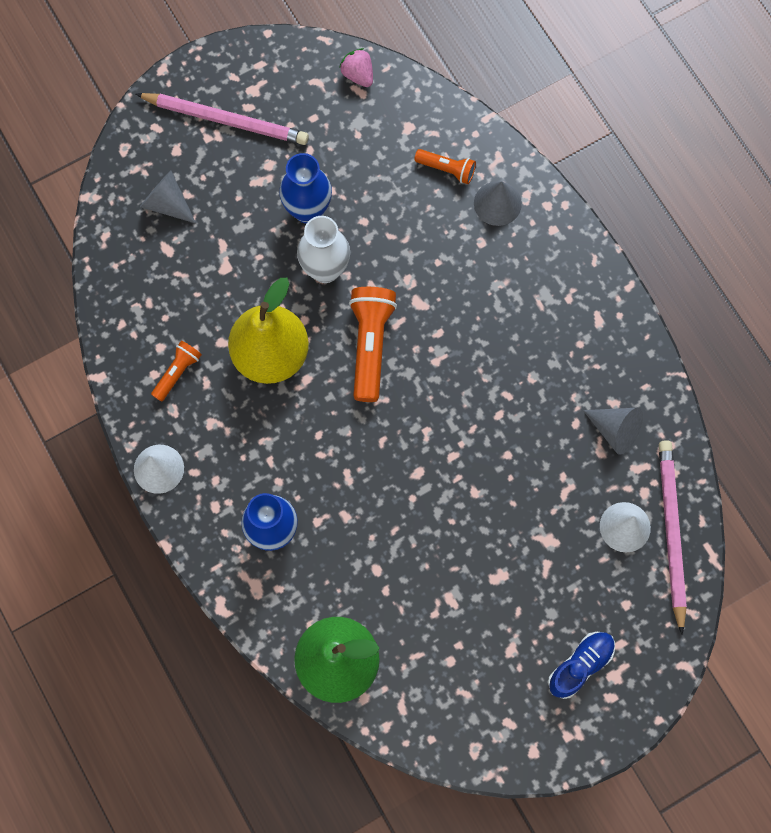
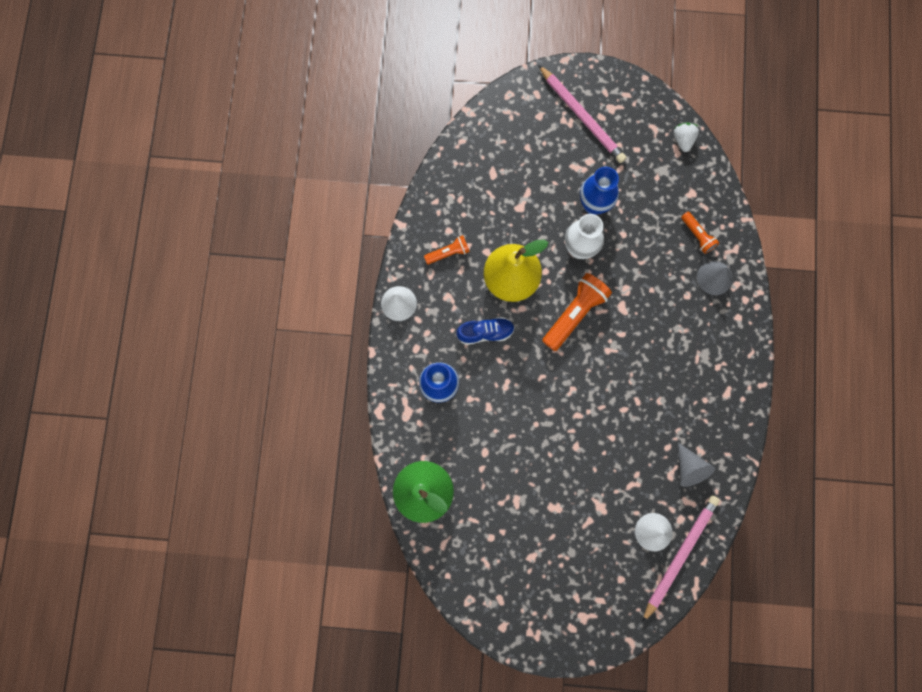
camera: 35 degrees right, 5 degrees up
(167, 203) = (511, 145): grey cone -> none
(358, 75) = (683, 140): pink strawberry -> white strawberry
(580, 665) = (567, 596): blue shoe -> blue shoe (485, 332)

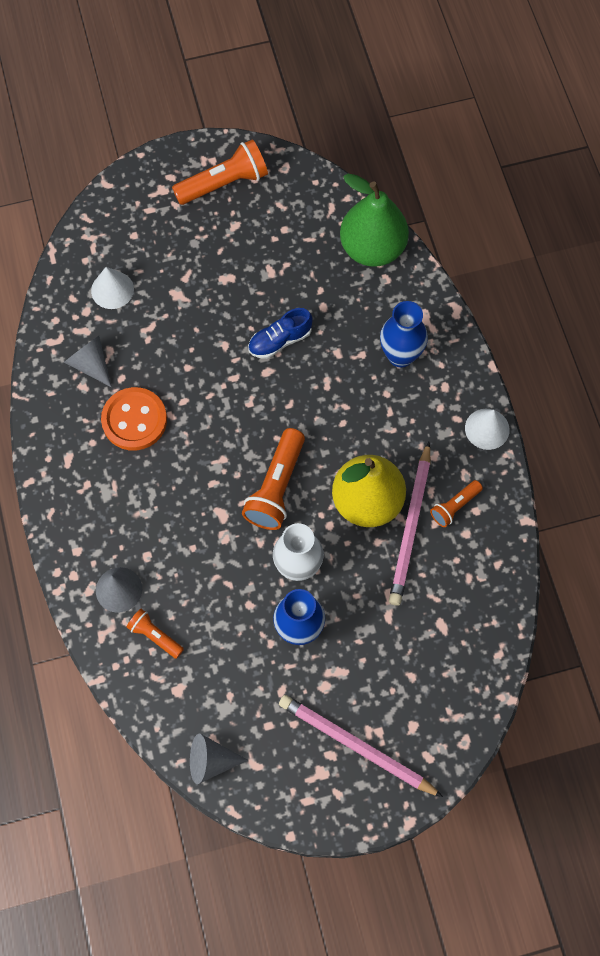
camera: 160 degrees right, 10 degrees down
(485, 332) = (373, 430): blue shoe -> blue shoe (280, 341)
(527, 604) = (224, 183): none -> orange flashlight
(667, 407) = (134, 420): none -> orange button
(680, 556) = (77, 276): pink pencil -> pink pencil (410, 526)
(683, 140) = (211, 761): white strawberry -> grey cone

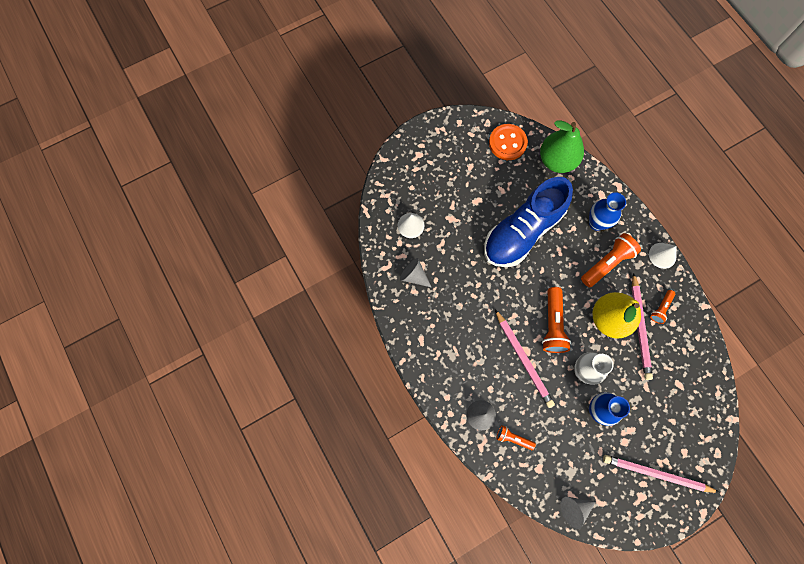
camera: 15 degrees left, 5 degrees up
(134, 420) = (453, 304): orange button -> orange button (507, 143)
(212, 526) = (523, 359): none -> pink pencil
(224, 183) = (455, 141): orange flashlight -> orange flashlight (607, 263)
(280, 341) = (522, 232): blue shoe -> blue shoe, size x2.39

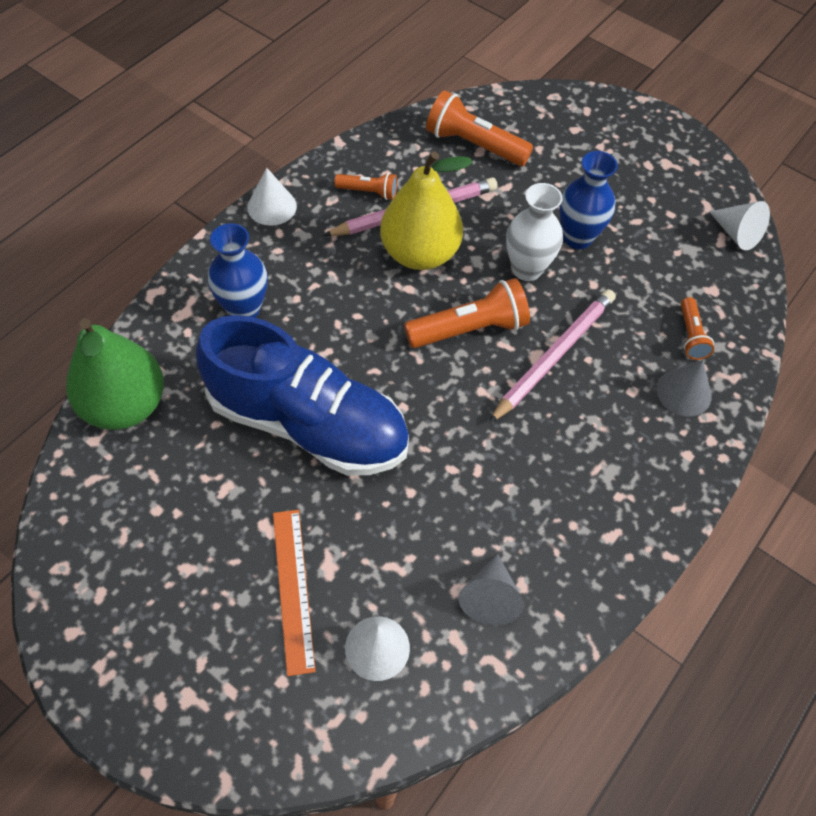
camera: 115 degrees left, 15 degrees down
(447, 202) = (293, 589): none -> orange ruler
(507, 143) = (105, 510): orange button -> none
(574, 508) = (737, 234): grey cone -> white cone
(607, 263) = (318, 277): orange flashlight -> orange flashlight (473, 145)
(656, 474) = (625, 153): pink pencil -> none

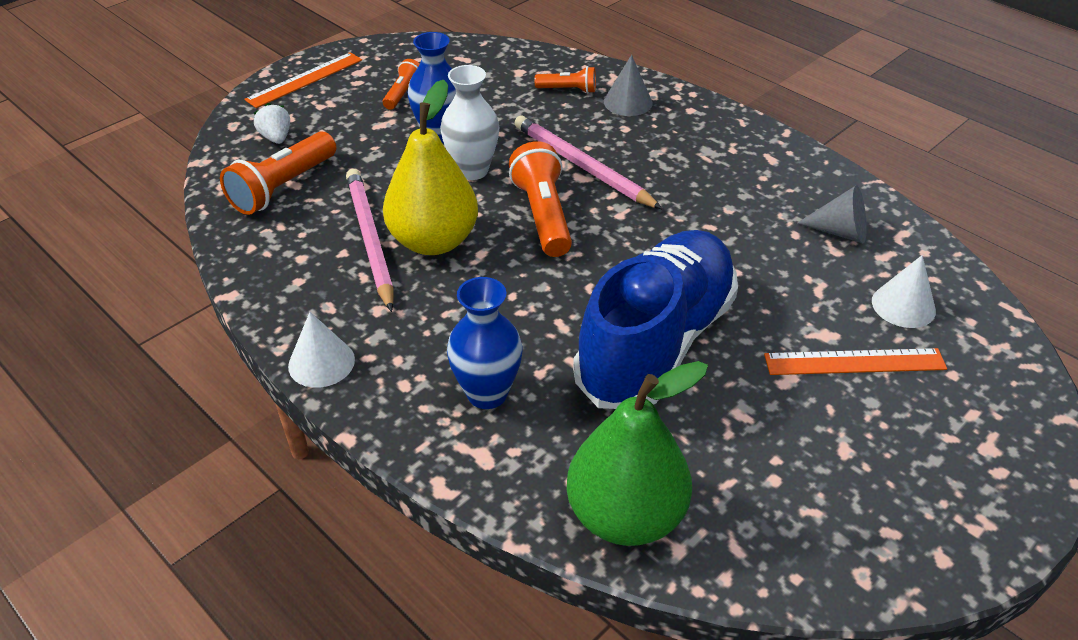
camera: 80 degrees left, 15 degrees down
(369, 192) = (327, 274): orange flashlight -> orange flashlight (403, 93)
(542, 127) = (276, 138): none -> white strawberry
(640, 128) = (305, 80): none -> orange ruler
(737, 234) = (458, 50): white cone -> none

